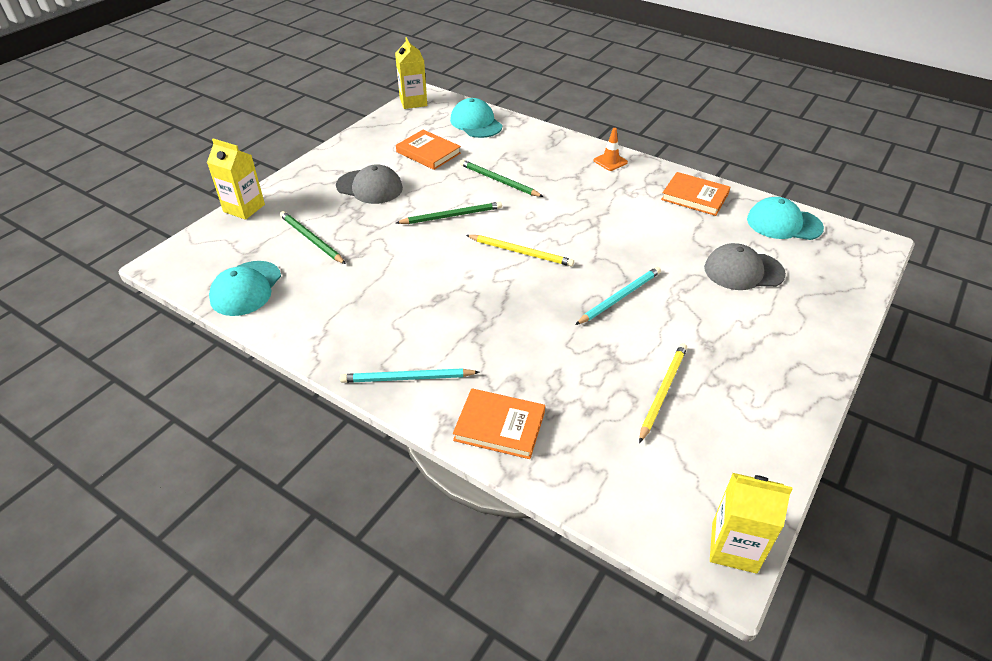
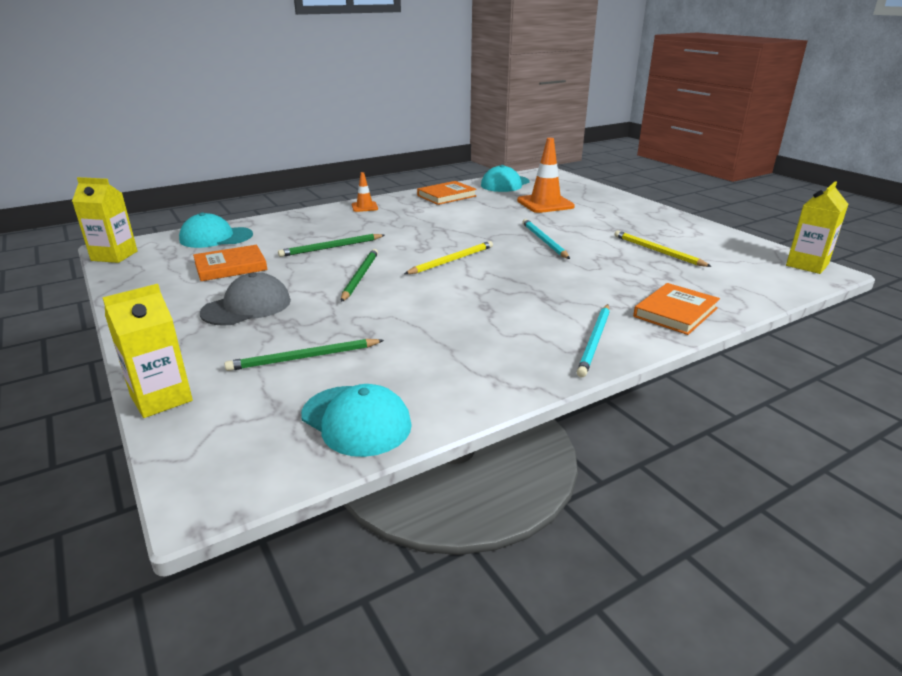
camera: 65 degrees left, 15 degrees down
(743, 271) = (545, 204): grey cap -> orange traffic cone

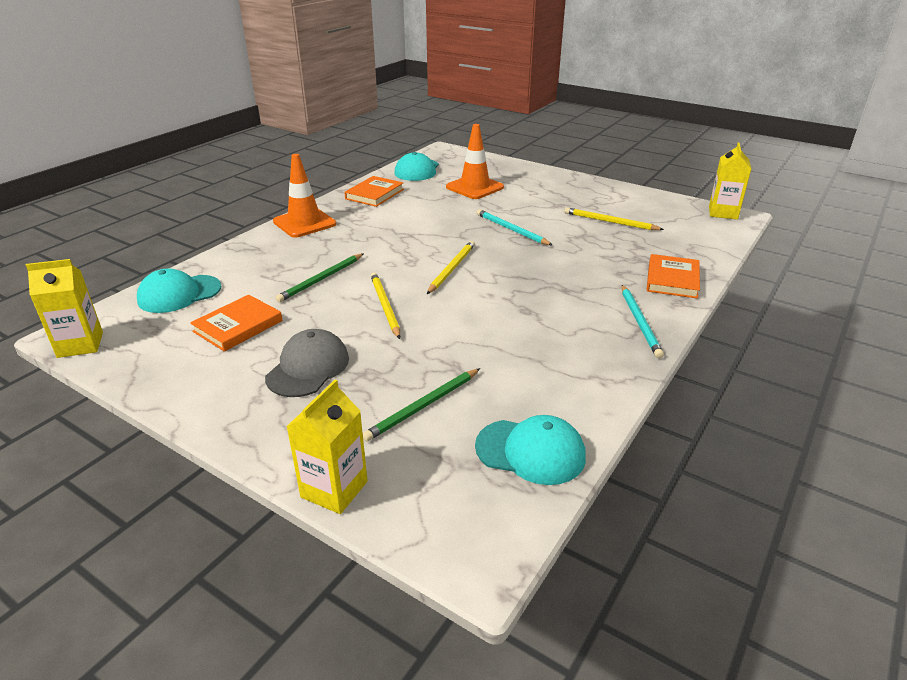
camera: 25 degrees left, 5 degrees up
(360, 276) = (385, 306): green pencil -> yellow pencil
(364, 207) = (304, 223): orange traffic cone -> orange traffic cone, size x1.88

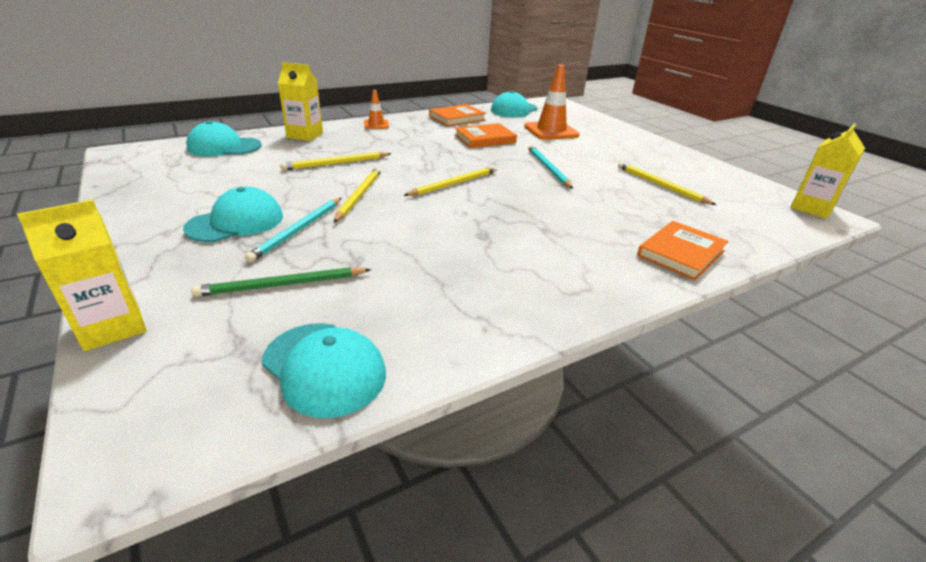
camera: 25 degrees right, 0 degrees up
(80, 345) = (117, 160): yellow carton -> yellow carton (305, 135)
(238, 326) = (230, 178): orange book -> orange book (485, 139)
(304, 223) = (376, 124): orange traffic cone -> orange traffic cone, size x0.53
(308, 368) = (236, 222): grey cap -> turquoise cap
(321, 279) = (336, 163): green pencil -> yellow pencil
(639, 322) = (596, 283): turquoise pencil -> turquoise pencil (298, 230)

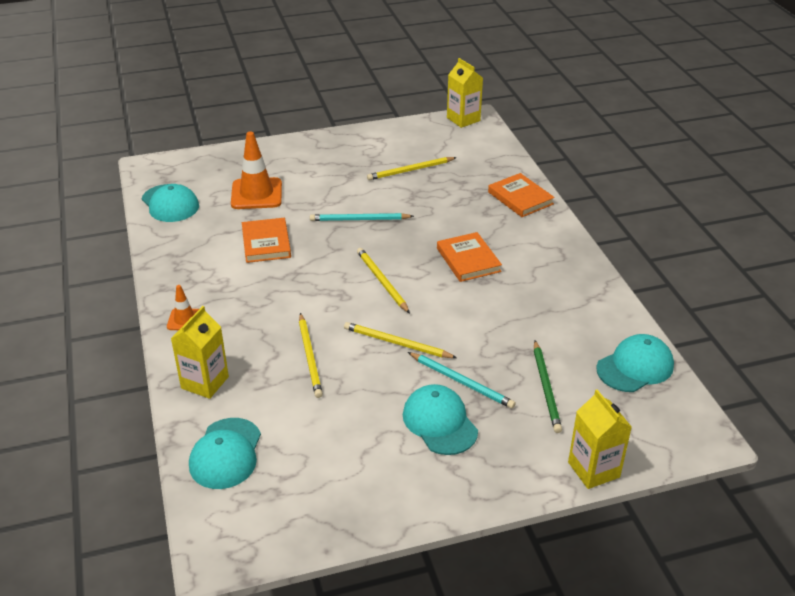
camera: 75 degrees left, 5 degrees up
(457, 118) = (185, 252): orange book -> orange book (468, 260)

